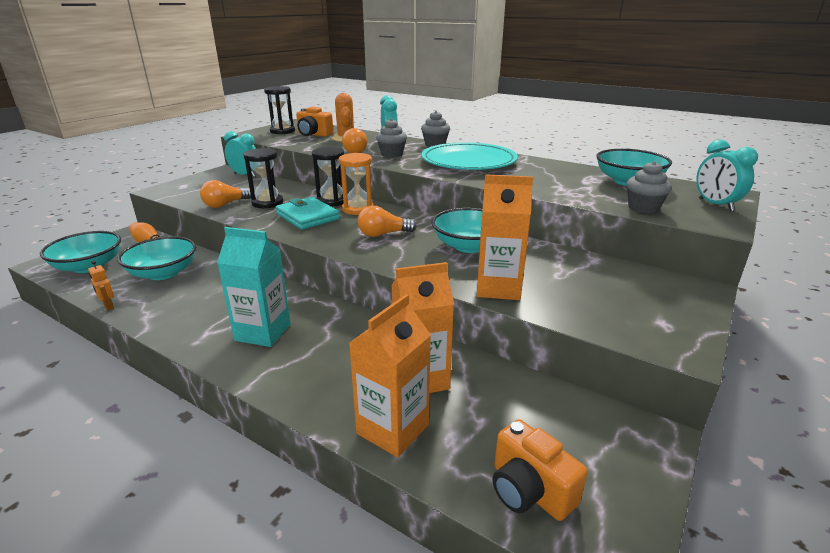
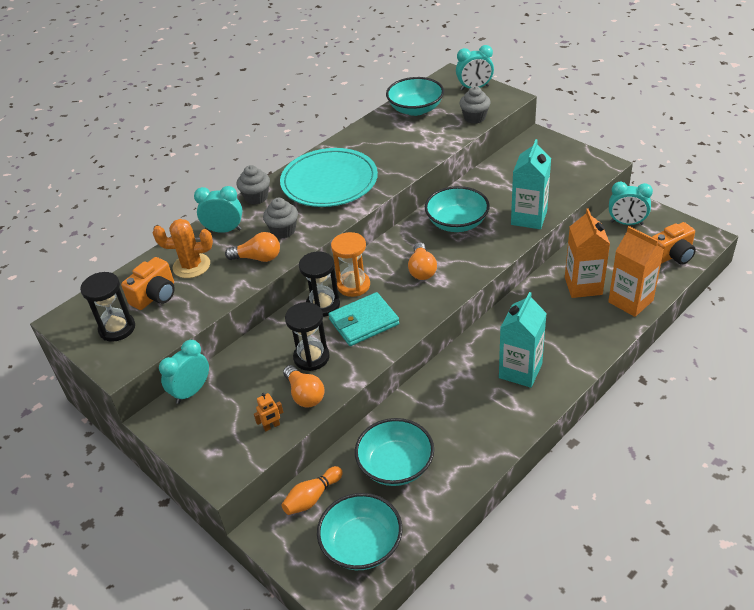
camera: 75 degrees left, 15 degrees up
(108, 306) = (461, 494): orange robot -> orange robot (271, 426)
(498, 288) = (529, 218): orange carton -> turquoise carton
(596, 426) = (626, 223): none -> turquoise clock

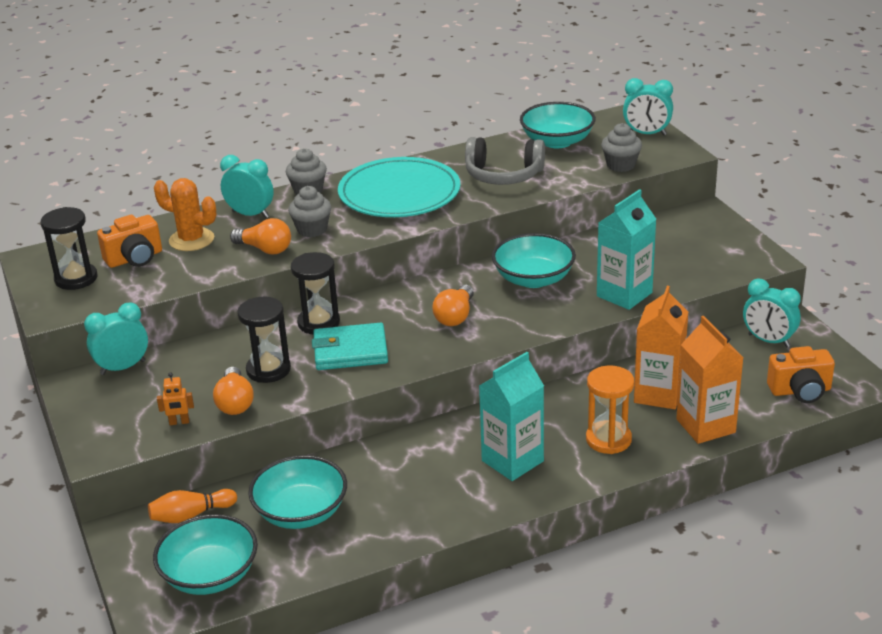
camera: 20 degrees right, 10 degrees down
(353, 285) = (366, 312): orange hourglass -> orange hourglass (608, 439)
(396, 146) = (503, 175): none -> grey headphones

